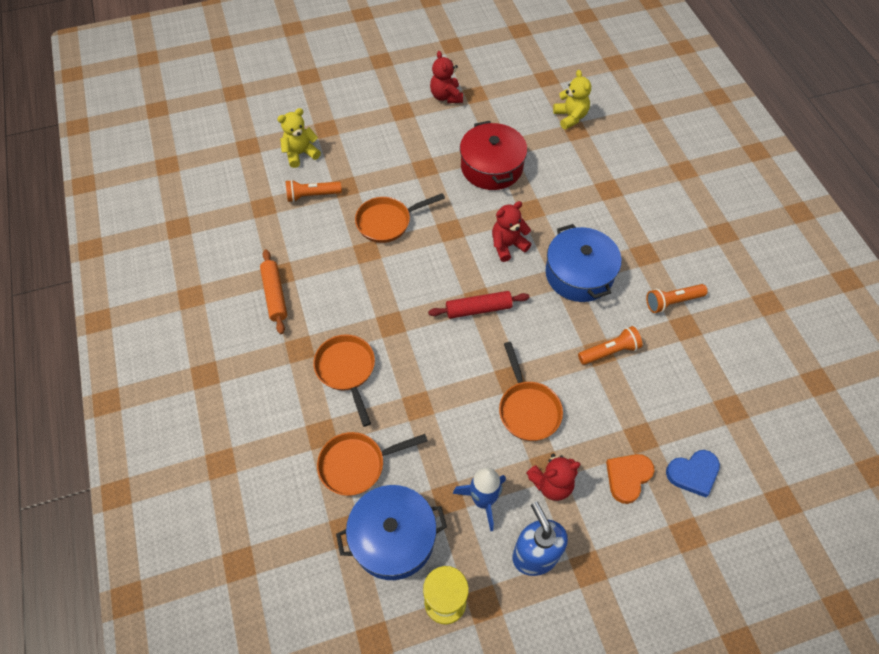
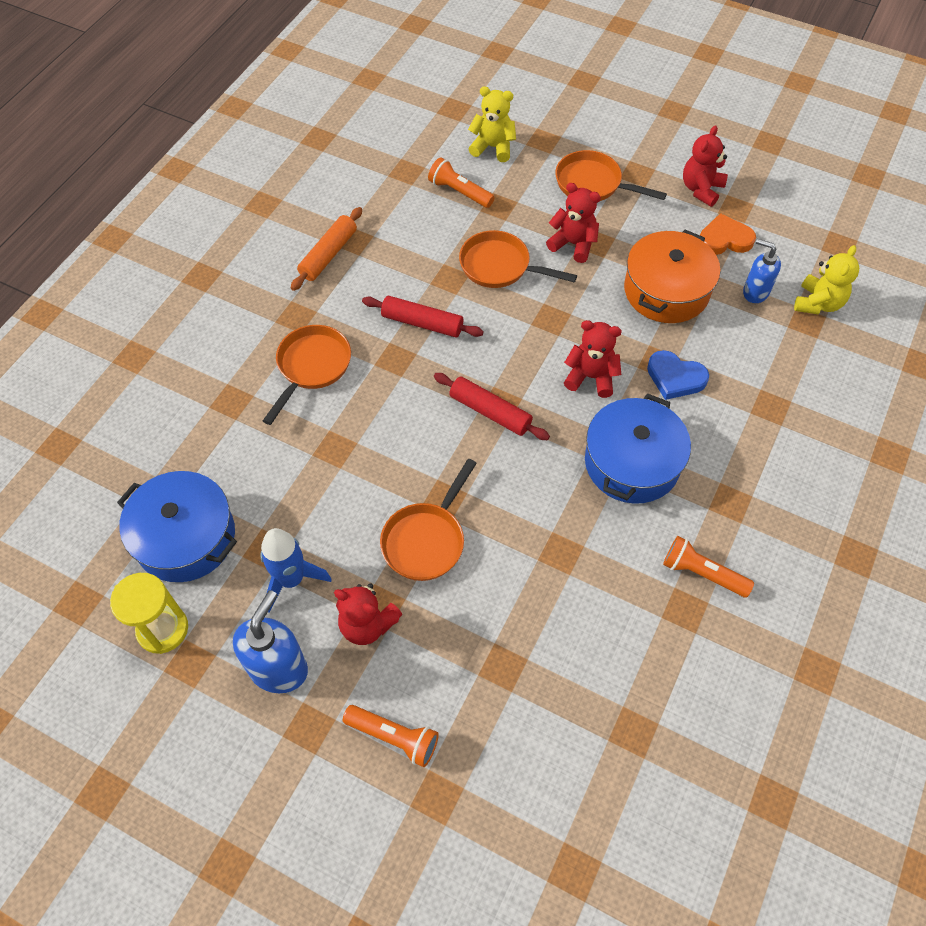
camera: 45 degrees right, 0 degrees up
(357, 464) = (228, 452): orange pan -> orange pan (593, 184)
(382, 290) = (422, 323): none -> red rolling pin
(413, 178) = (573, 244): none -> red teddy bear
(491, 167) = (666, 291): red pot -> orange pot
(535, 134) = (755, 292): none -> blue soap dispenser
(610, 351) = (572, 561): orange flashlight -> orange flashlight (394, 737)
(628, 477) = (444, 689): orange heart -> orange heart (724, 239)
(693, 473) = (513, 750): blue heart -> blue heart (675, 377)

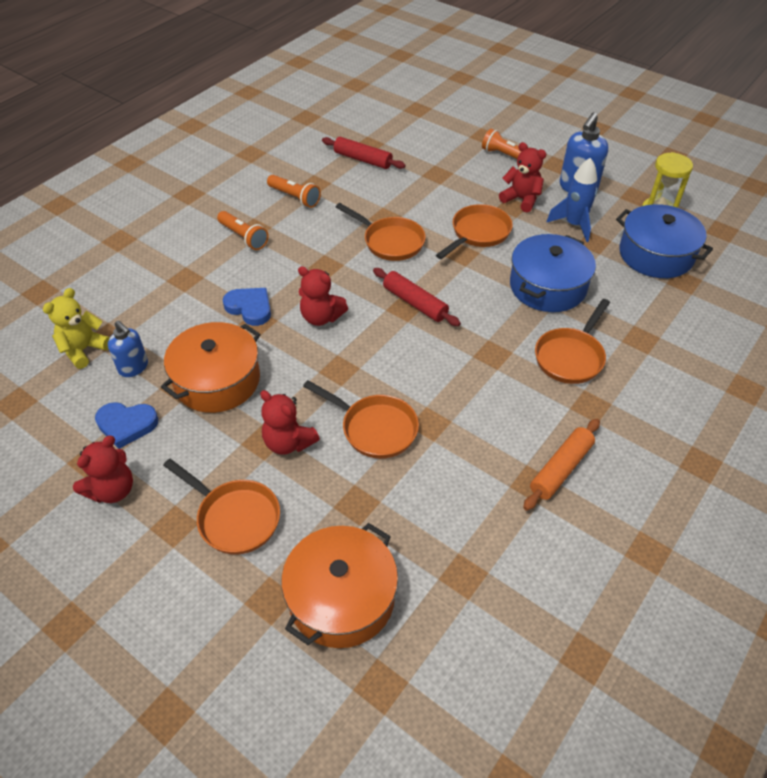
camera: 170 degrees left, 10 degrees down
(422, 323) = (464, 382): red rolling pin -> red rolling pin (363, 159)
(459, 192) = (400, 531): orange flashlight -> orange flashlight (243, 237)
(493, 147) = (341, 598): yellow teddy bear -> orange pot
(542, 506) = (390, 242): none -> orange pan
(632, 462) = (313, 258): blue pot -> blue pot (548, 286)
(724, 239) = (126, 425): orange heart -> blue heart

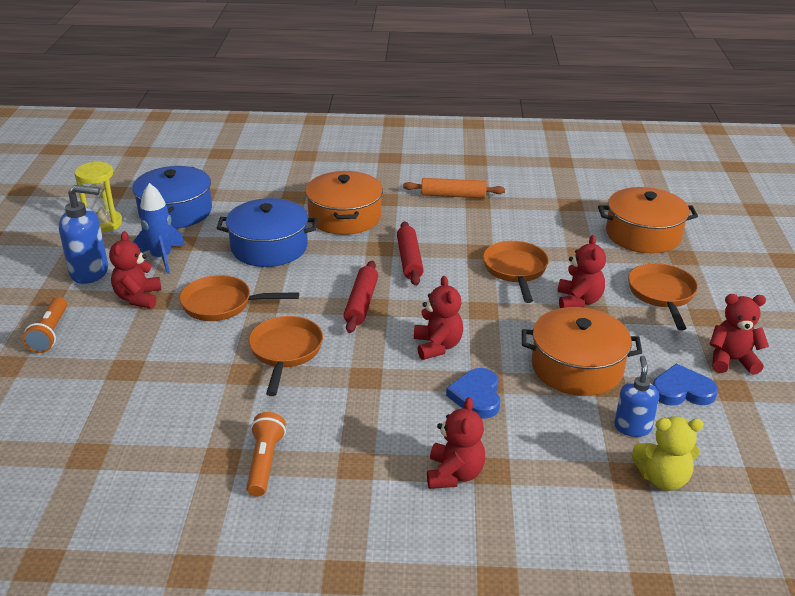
camera: 125 degrees left, 15 degrees down
(126, 425) = (682, 391): blue heart -> blue heart turned 60 degrees counterclockwise
(200, 262) = (454, 474): none -> red teddy bear
(243, 237) = (379, 464): orange flashlight -> none
(363, 159) = (131, 443): red rolling pin -> red rolling pin (409, 260)
(571, 357) = (345, 217): orange pan -> orange pot

